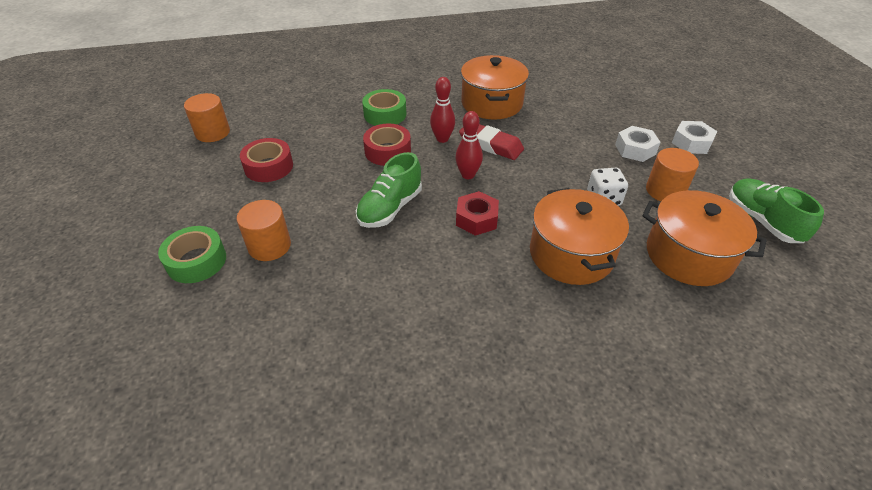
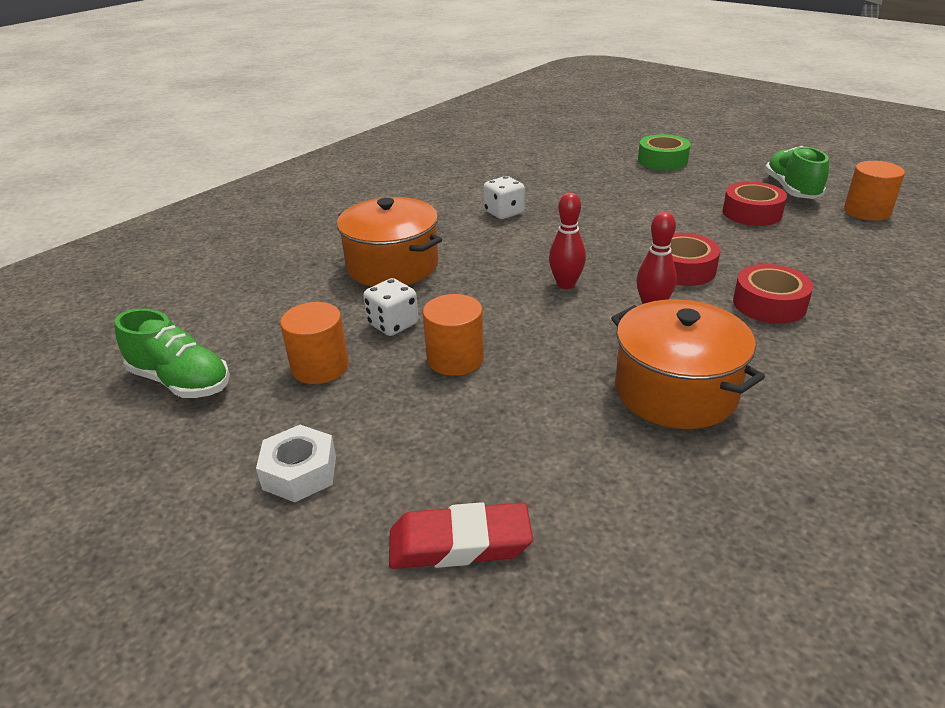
camera: 145 degrees right, 10 degrees down
(269, 246) = (635, 181): orange cylinder -> orange cylinder (455, 359)
(385, 114) = (769, 304): green tape -> red tape
(390, 208) = (592, 231): green shoe -> green shoe (791, 189)
(424, 270) = (504, 212): none -> white dice
(476, 219) = (506, 255): red nut -> none
(491, 145) = (588, 327): red eraser -> red eraser (459, 543)
(635, 149) = (389, 413): white nut -> none
(688, 255) = (272, 309): orange pot -> none

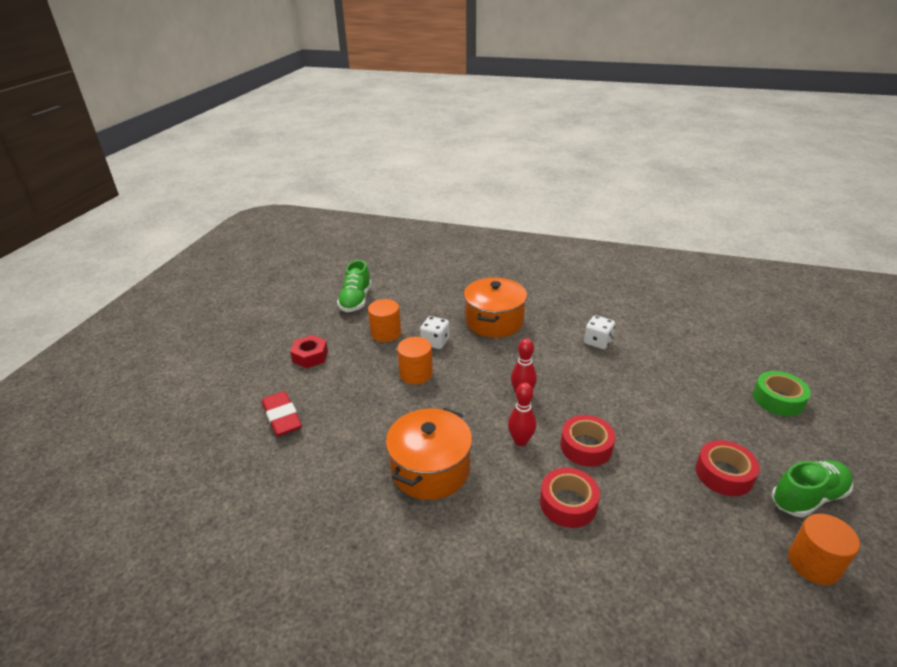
camera: 65 degrees right, 0 degrees up
(300, 472) = (310, 356): white nut -> red nut

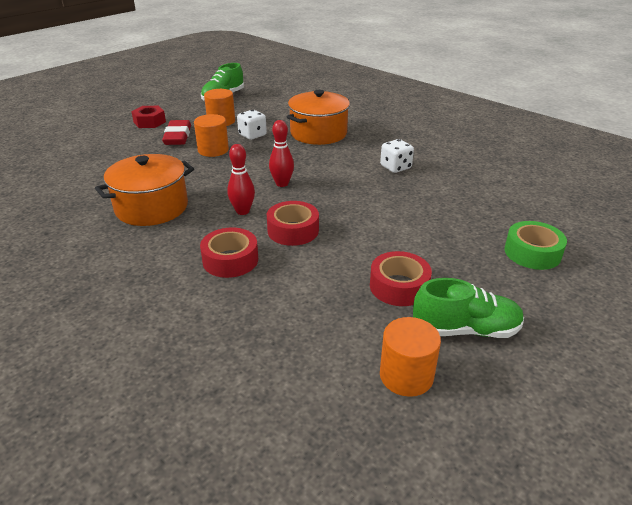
camera: 25 degrees right, 0 degrees up
(282, 417) = (88, 150): red eraser -> red eraser (177, 136)

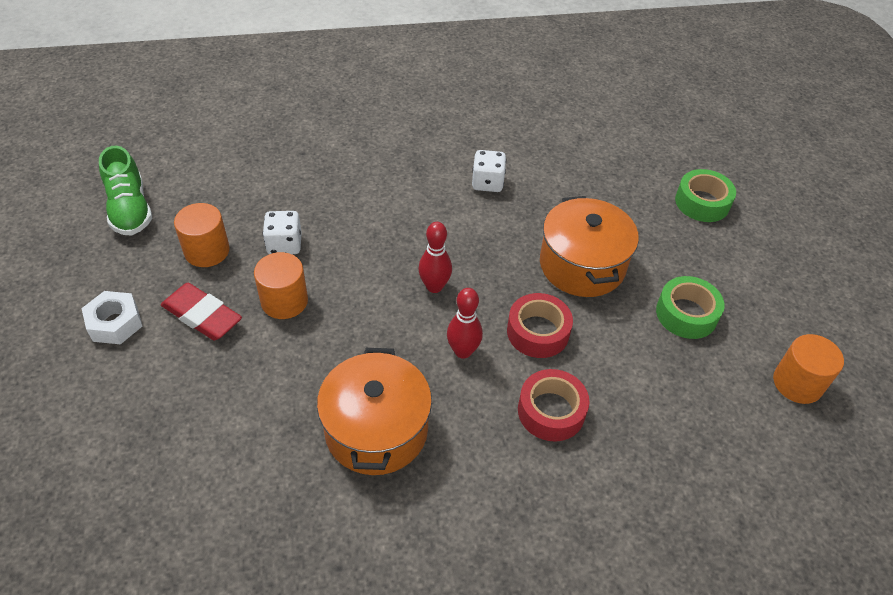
camera: 55 degrees left, 15 degrees up
(149, 122) = (115, 323): red nut -> white nut
(318, 133) = (346, 188): orange pot -> orange pot (582, 265)
(399, 286) = (686, 314): red tape -> green tape
(466, 330) = (768, 312): green shoe -> none

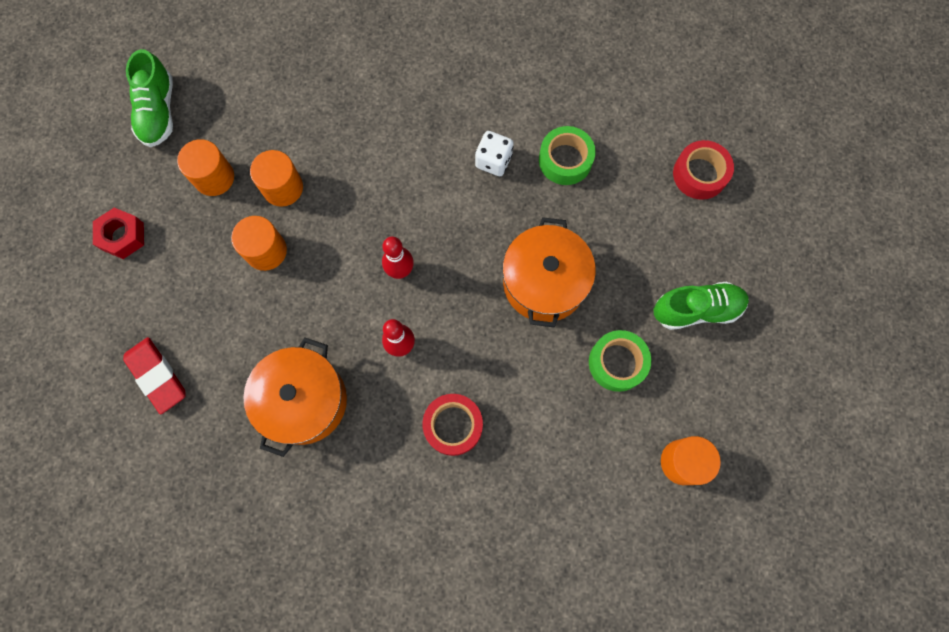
camera: 20 degrees right, 25 degrees up
(115, 323) = (123, 236): white nut -> red nut
(202, 316) = (194, 248): red eraser -> red eraser (157, 376)
(284, 244) = (283, 188): white dice -> orange cylinder
(538, 332) = (473, 344): red tape -> red tape (699, 174)
(702, 202) = (696, 239): green tape -> green tape (565, 160)
(734, 254) = (696, 309): none -> green shoe

